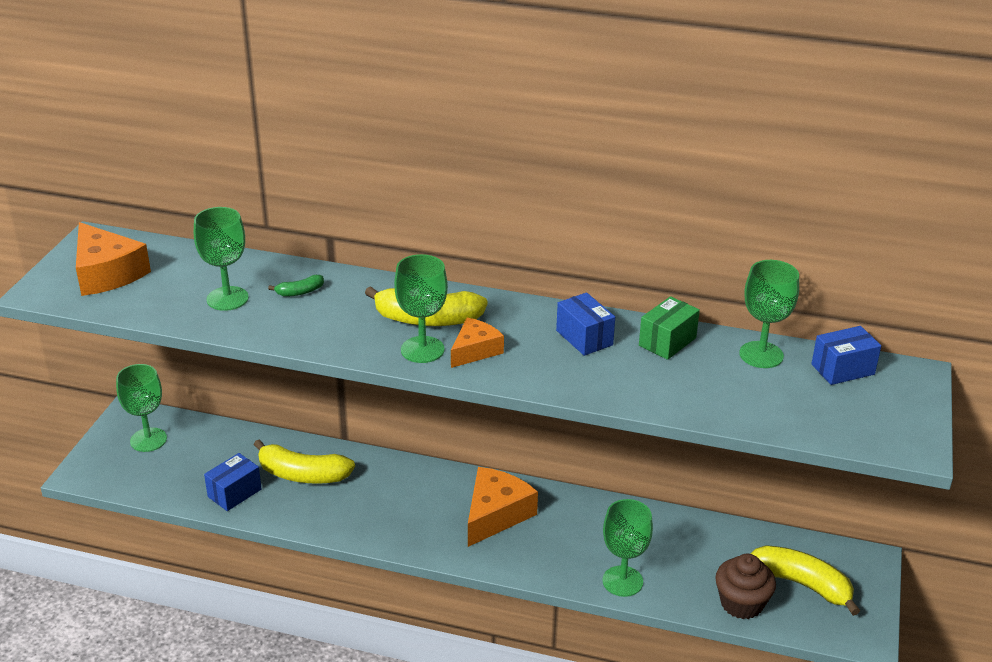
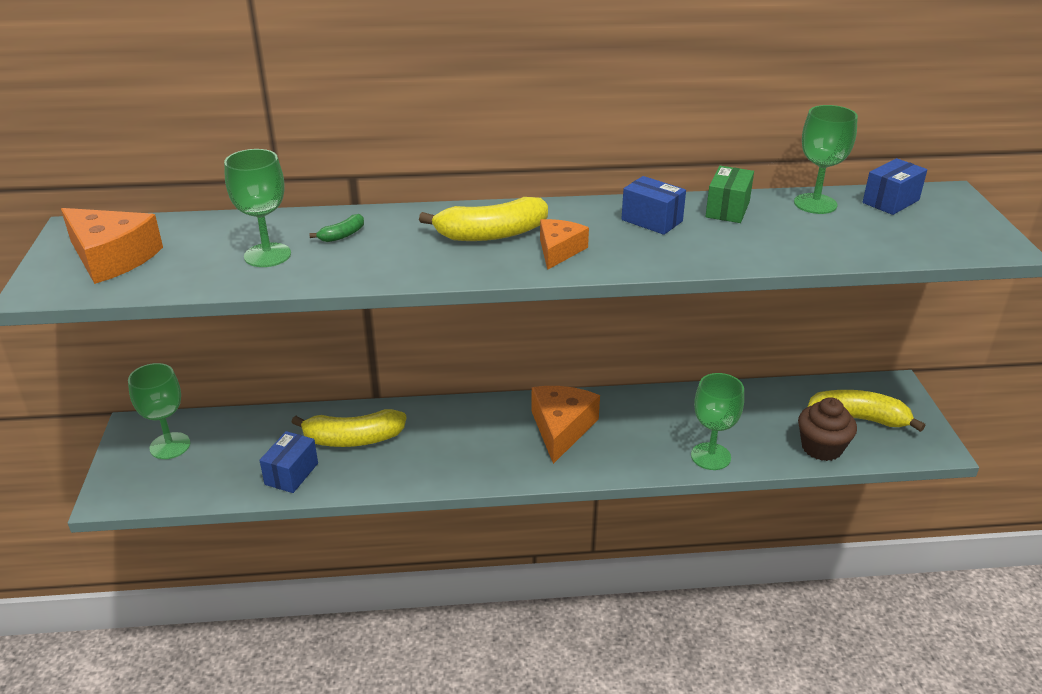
camera: 20 degrees left, 0 degrees up
(422, 350) = (507, 260): green goblet -> none

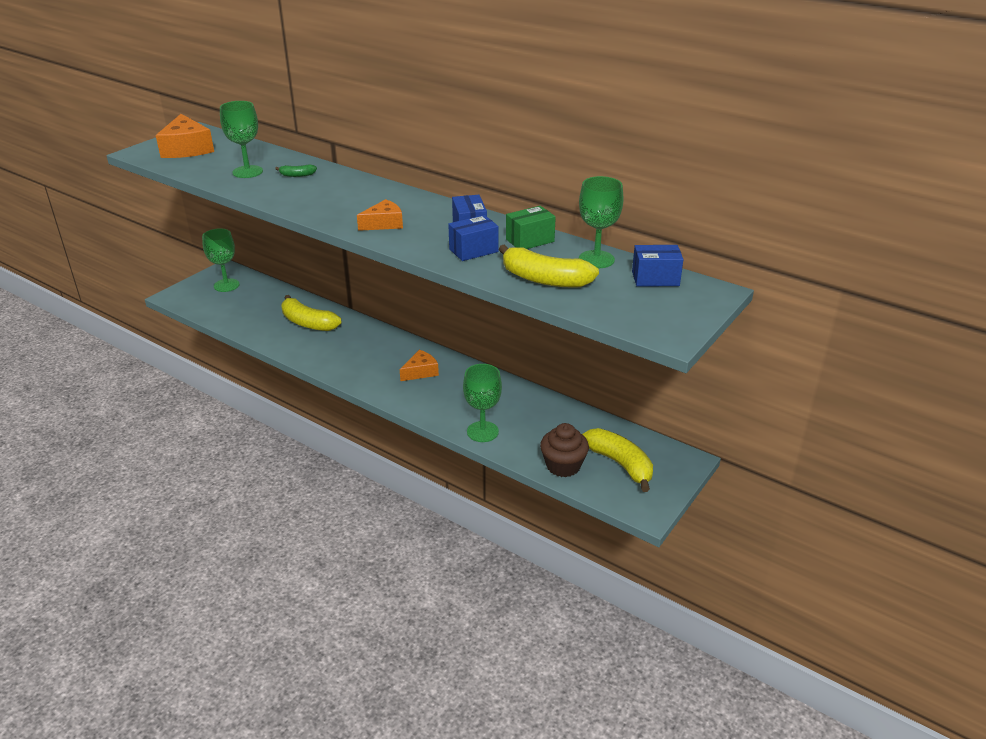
camera: 40 degrees right, 0 degrees up
(291, 474) = (257, 325): blue box -> blue box (473, 250)
(491, 234) = (367, 202): yellow banana -> yellow banana (544, 279)
(561, 428) = (420, 372): orange cheese -> orange cheese, size x0.61

